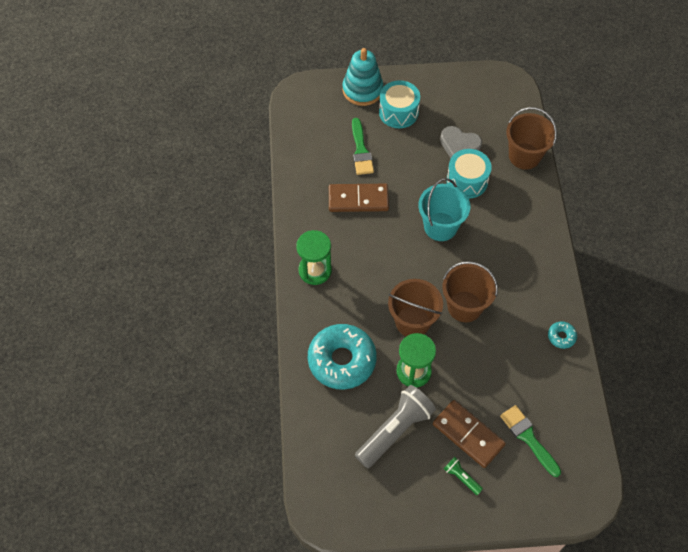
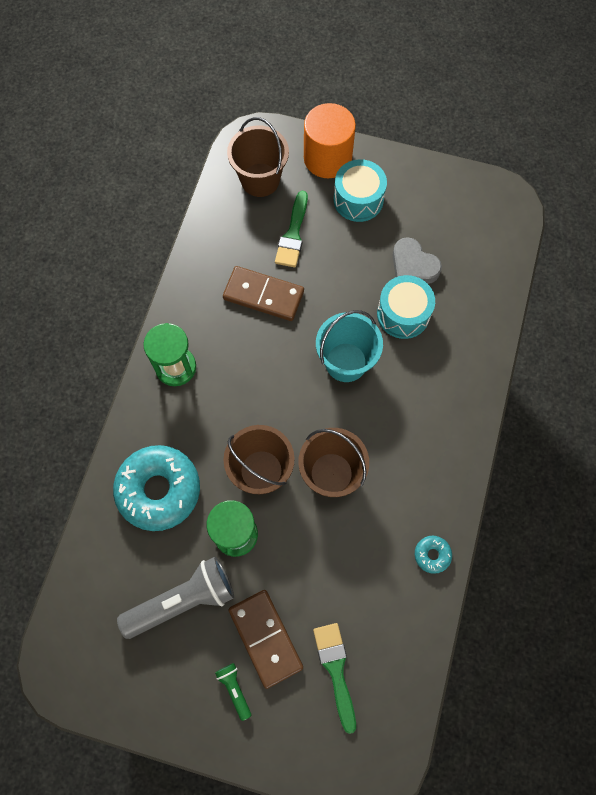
camera: 20 degrees right, 10 degrees up
(362, 90) = (327, 158): turquoise stacking toy -> orange cylinder
(524, 156) = (487, 305): brown bucket -> brown bucket (260, 180)

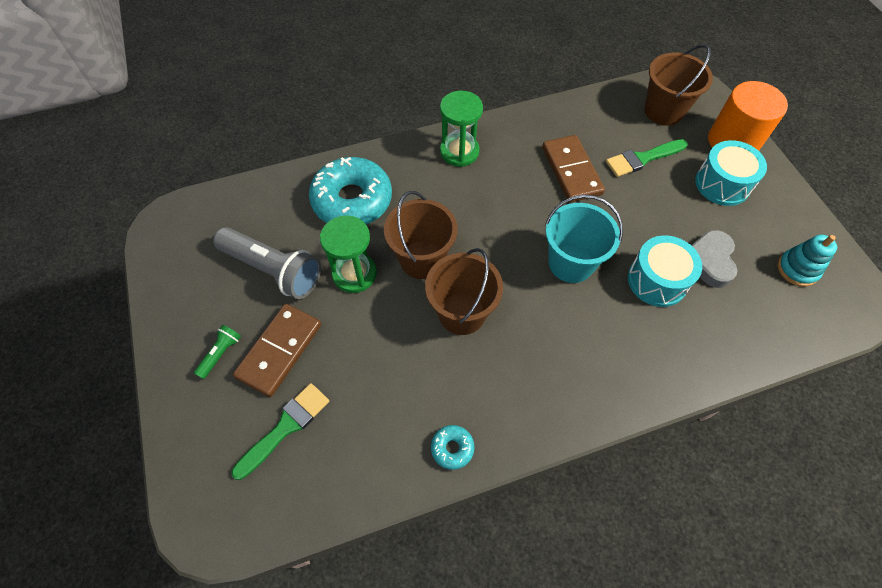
camera: 55 degrees right, 10 degrees down
(460, 215) = (797, 269): none -> turquoise stacking toy

